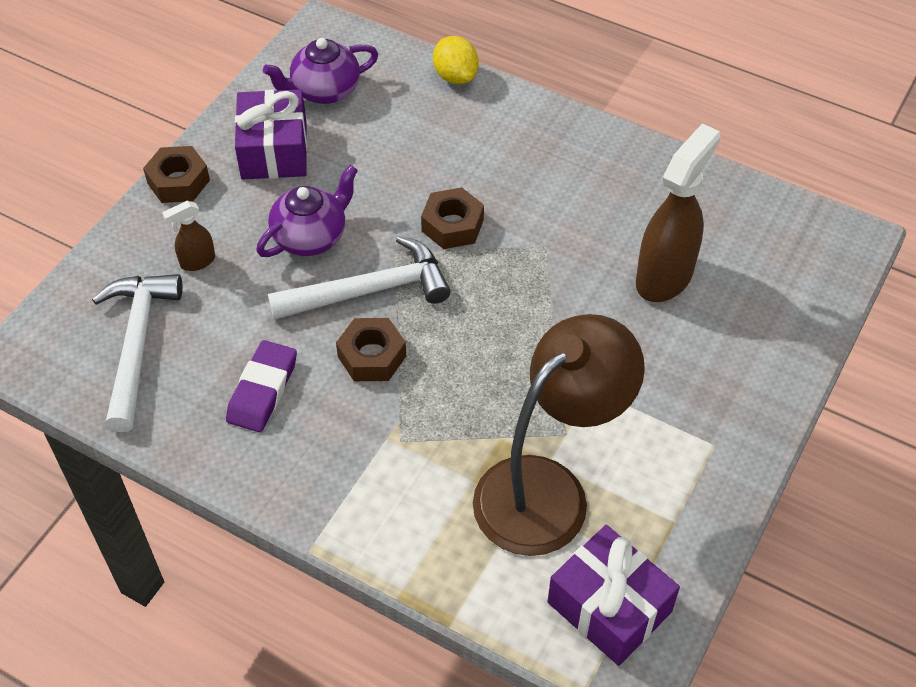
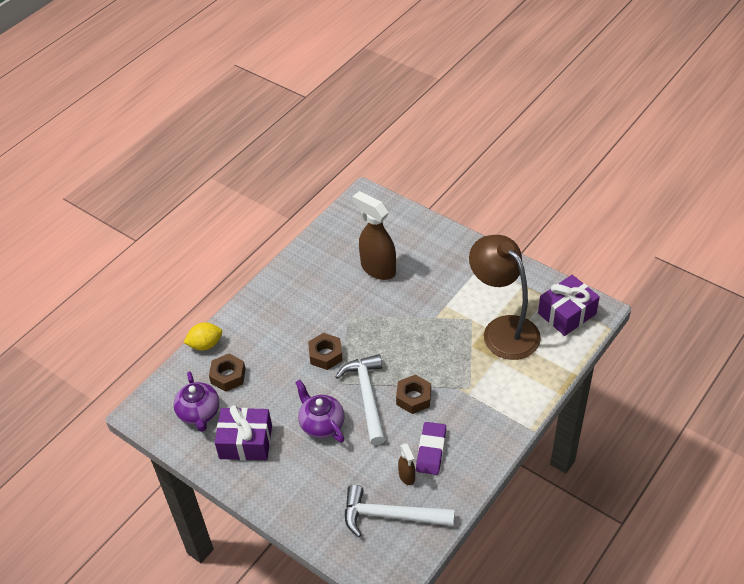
camera: 80 degrees left, 5 degrees down
(178, 181) = (261, 496): brown nut -> brown nut (228, 376)
(197, 262) = (331, 484): brown spray bottle -> brown spray bottle (407, 476)
(262, 390) = (431, 450): purple eraser -> purple eraser turned 75 degrees clockwise

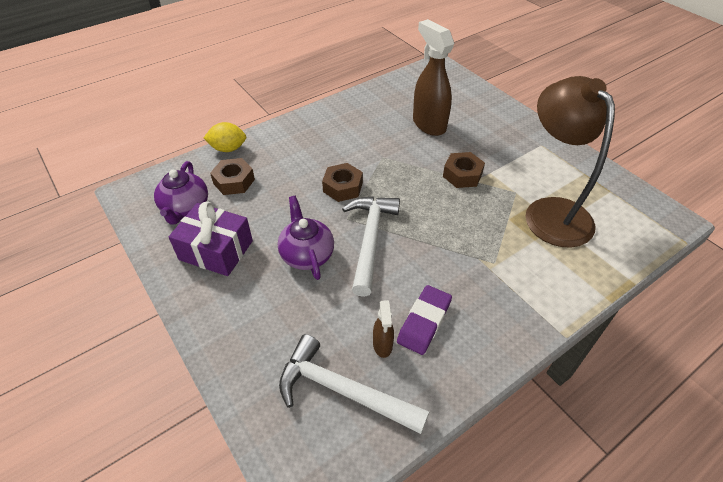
camera: 15 degrees right, 0 degrees up
(413, 398) = (423, 255): brown nut -> brown nut (462, 175)
(567, 313) = (632, 214): purple gift -> none

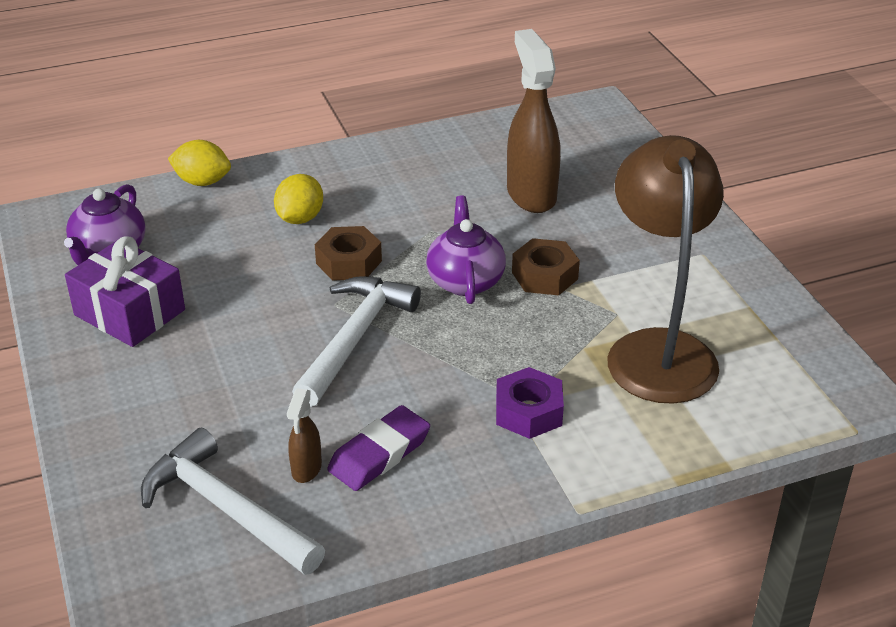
camera: 15 degrees right, 10 degrees down
(234, 181) = (192, 228): brown nut -> none
(300, 163) = (300, 218): none -> yellow lemon
(307, 254) = (253, 340): purple teapot -> purple teapot (465, 280)
(500, 270) = (528, 412): none -> purple nut

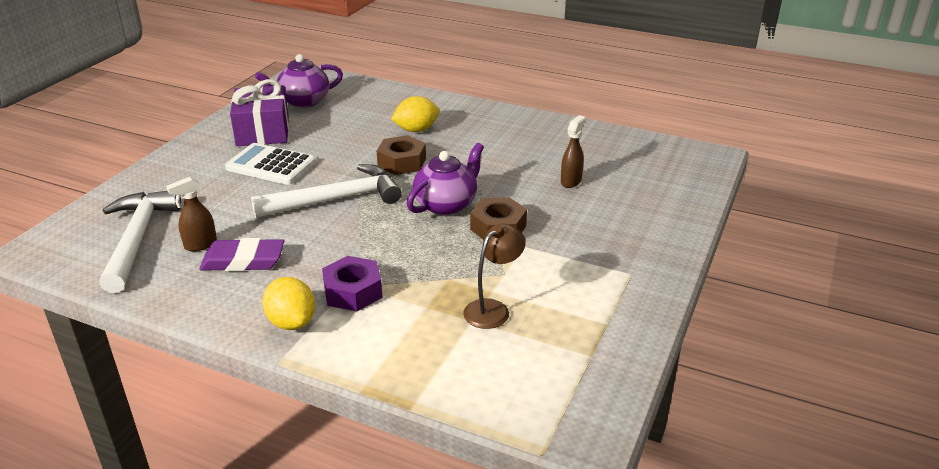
camera: 45 degrees right, 5 degrees down
(202, 182) = (400, 91): yellow lemon -> yellow lemon (292, 322)
(216, 344) = (271, 165): none -> white calculator
(531, 194) = (571, 181): brown spray bottle -> brown spray bottle, size x0.48
(658, 350) = (493, 309): brown lamp -> brown lamp, size x0.46

